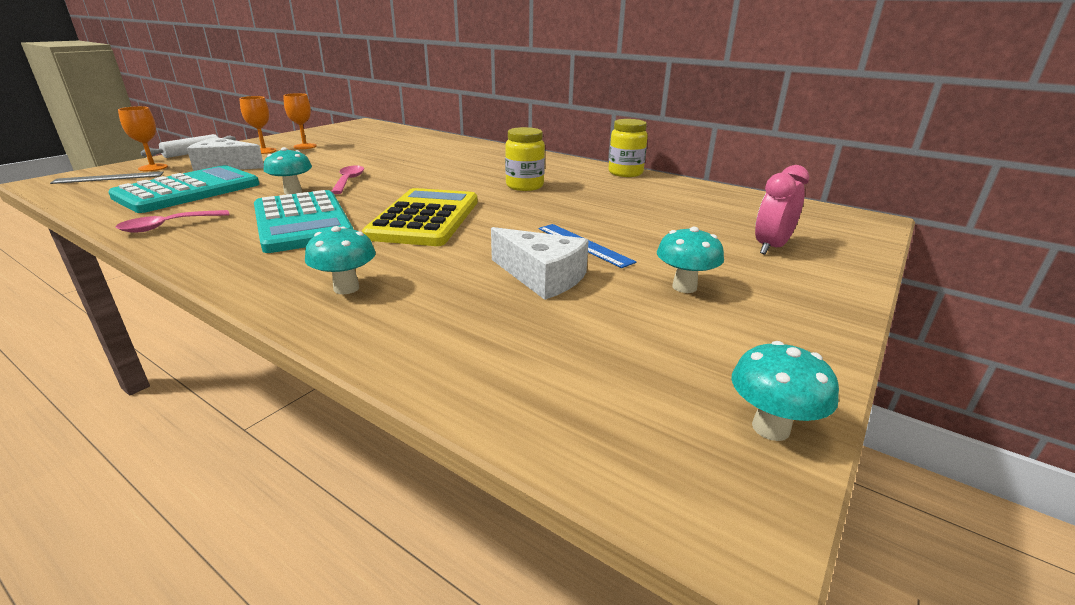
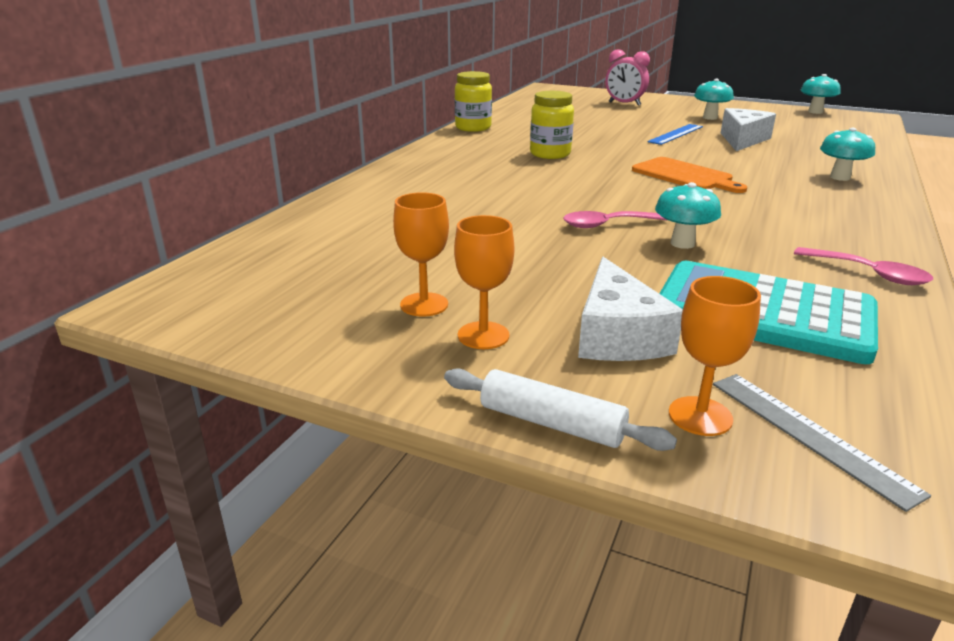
camera: 100 degrees left, 0 degrees up
(302, 222) = (761, 215): turquoise calculator -> none
(425, 218) = (684, 175): yellow calculator -> orange cutting board

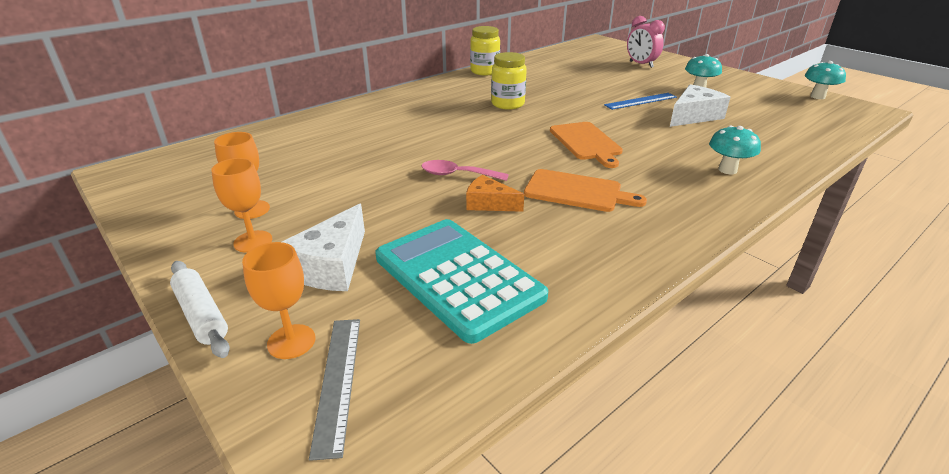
camera: 25 degrees right, 5 degrees up
(682, 243) = (489, 203): turquoise mushroom -> orange cheese
(746, 217) = (577, 191): none -> orange cutting board
(869, 274) = (599, 267): pink spoon -> none

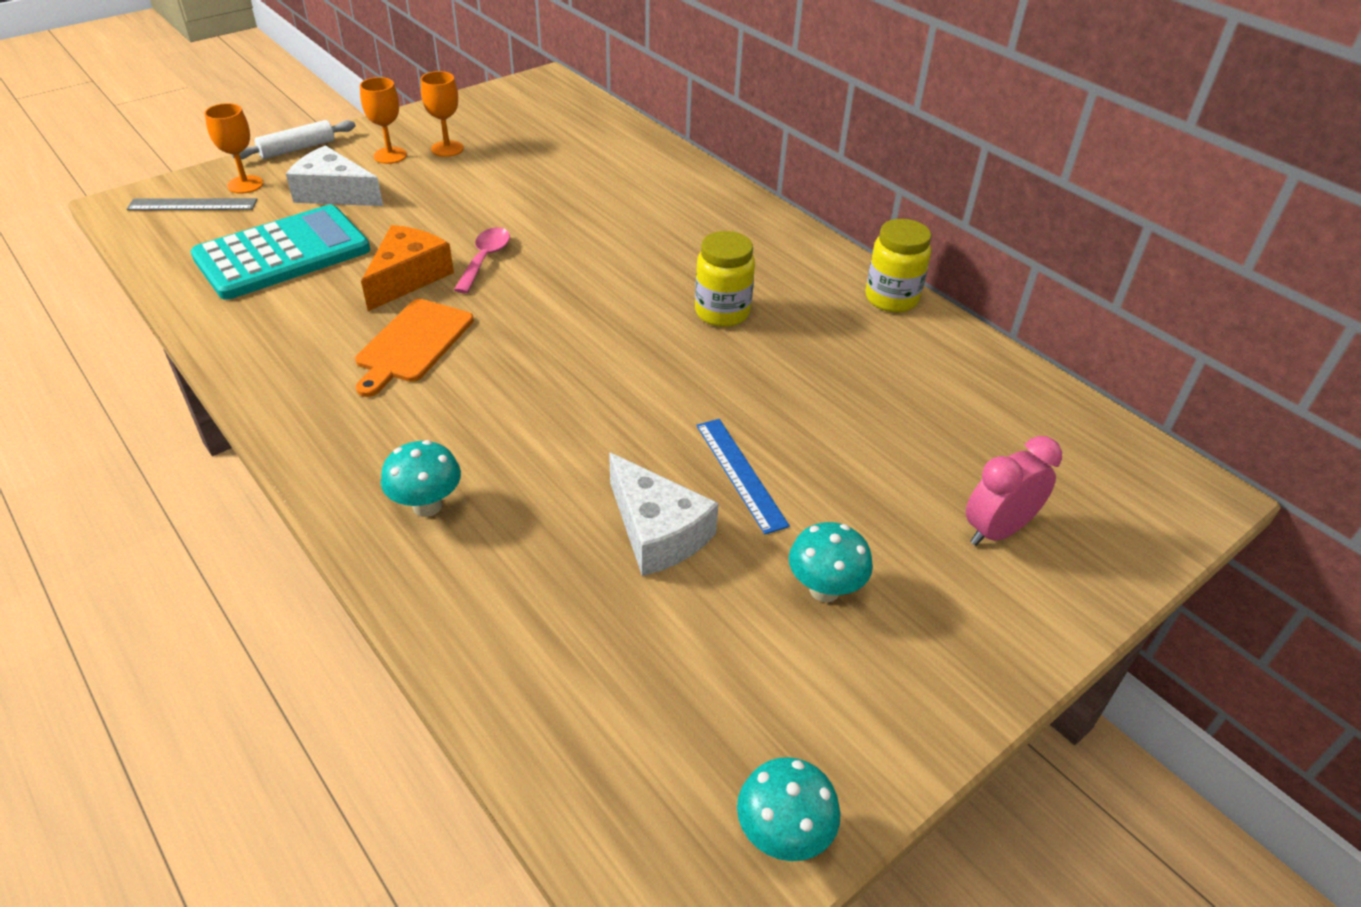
camera: 90 degrees right, 10 degrees up
(489, 203) = (408, 277): orange cheese -> orange cheese, size x1.53
(586, 142) = (558, 374): orange cutting board -> none

